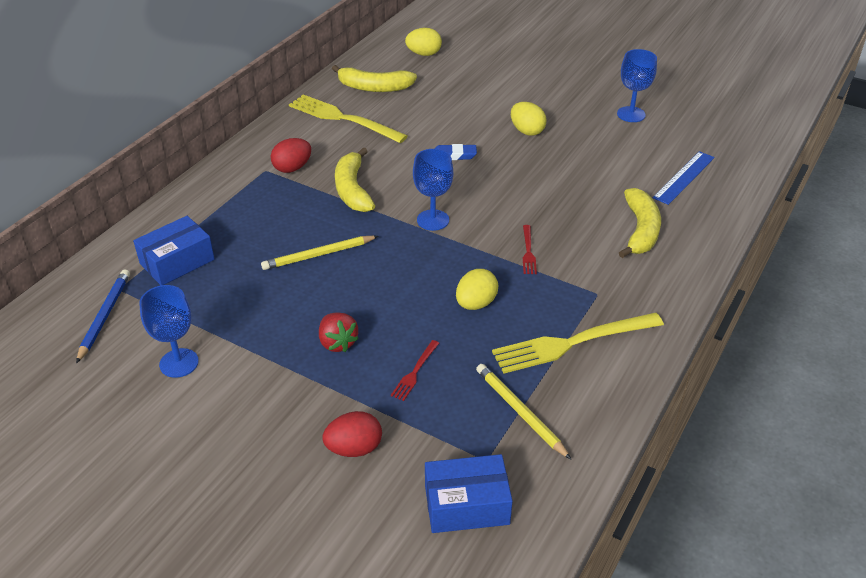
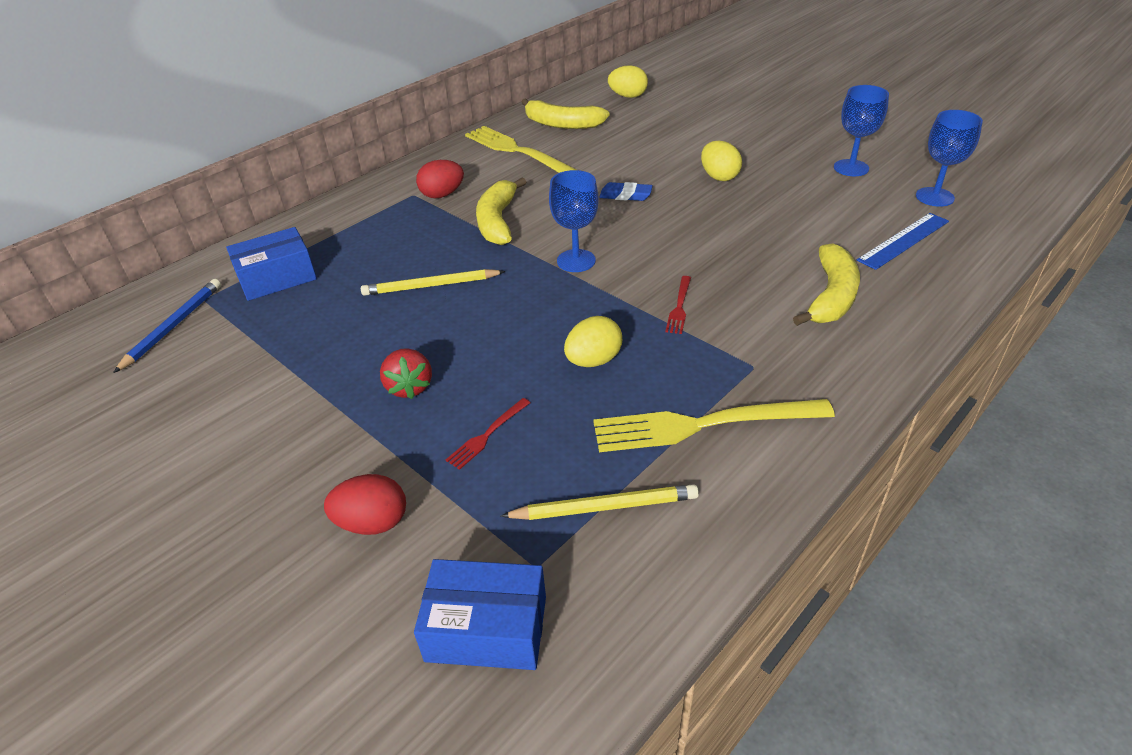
camera: 15 degrees right, 0 degrees up
(179, 363) = (222, 387): blue goblet -> blue goblet (934, 197)
(520, 412) = (604, 507): yellow pencil -> yellow pencil turned 105 degrees clockwise

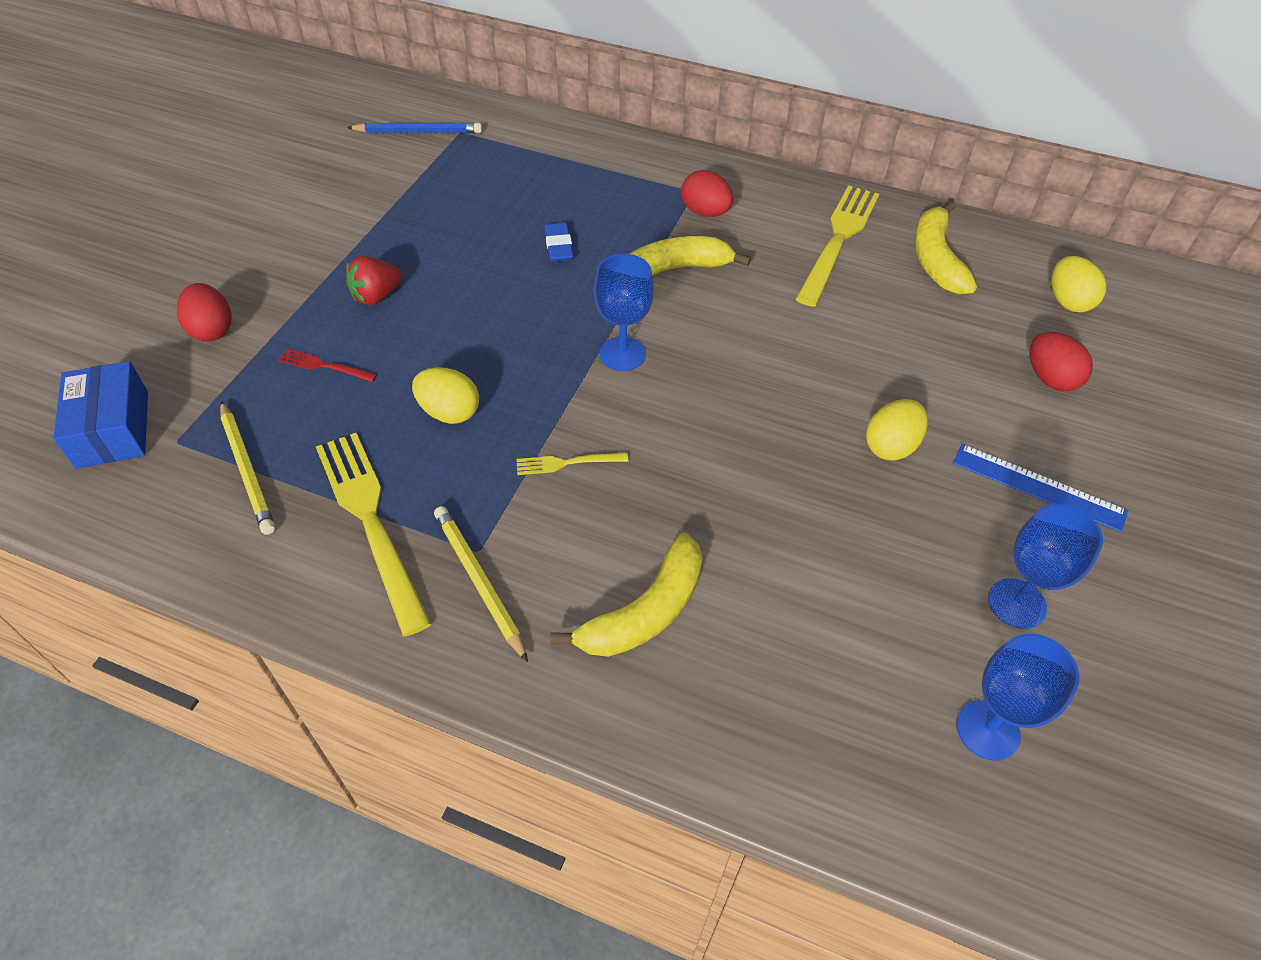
camera: 65 degrees right, 10 degrees up
(277, 278) = (507, 159): blue box -> none
(431, 286) = (533, 259): yellow pencil -> yellow pencil (479, 582)
(625, 195) = (787, 362): blue eraser -> blue eraser (558, 246)
(679, 307) = (566, 463): red fork -> yellow fork
(687, 117) = (1050, 378): none -> red egg
(831, 297) = (645, 612): yellow banana -> yellow banana turned 45 degrees counterclockwise
(903, 240) = (827, 690): blue ruler -> blue ruler (1038, 487)

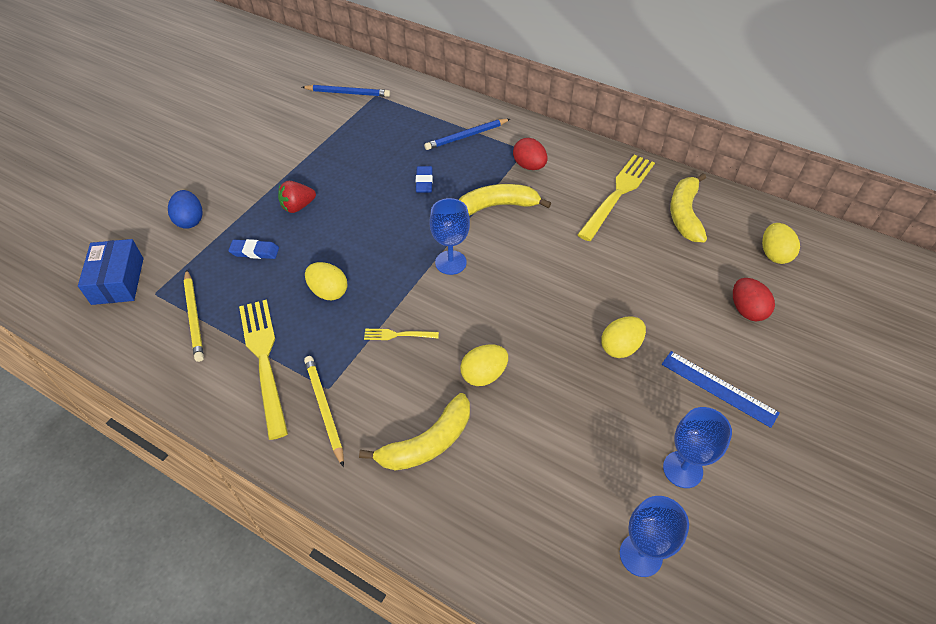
camera: 10 degrees right, 0 degrees up
(212, 330) = (190, 220): red egg -> blue egg
(323, 366) = (255, 251): red fork -> blue eraser
(606, 178) = (466, 136): none -> blue pencil
(706, 505) = (484, 375): none -> yellow egg

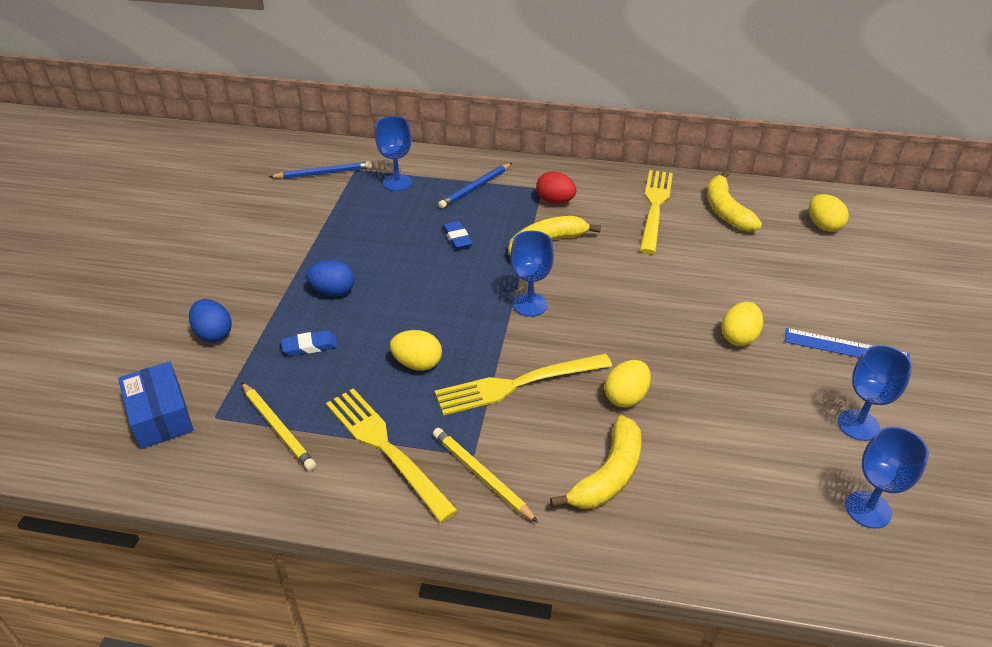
camera: 20 degrees left, 10 degrees down
(298, 206) = (333, 291): red strawberry -> blue egg
(397, 335) = (516, 385): yellow fork -> yellow fork, size x2.18
(403, 116) = (397, 183): none -> blue goblet
(746, 310) = (829, 277): red egg -> none

